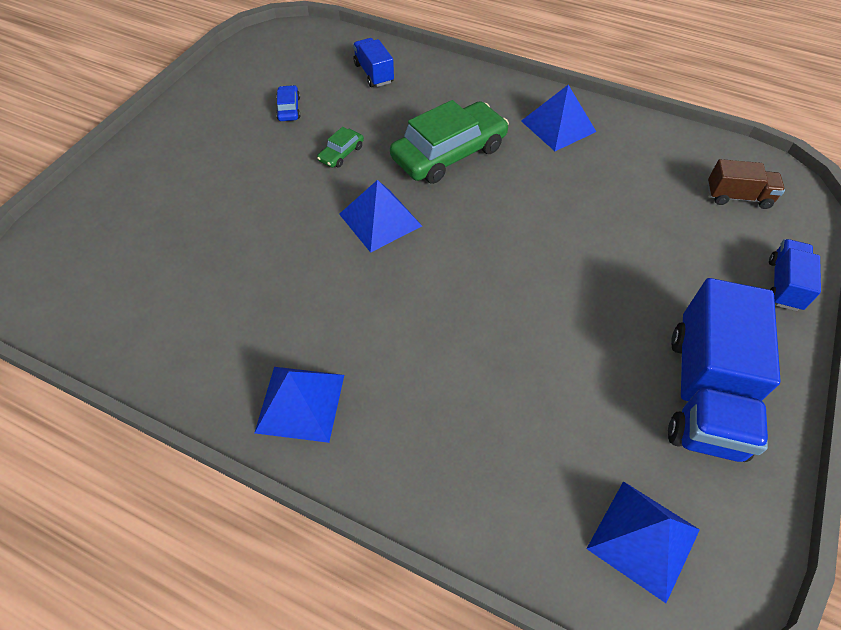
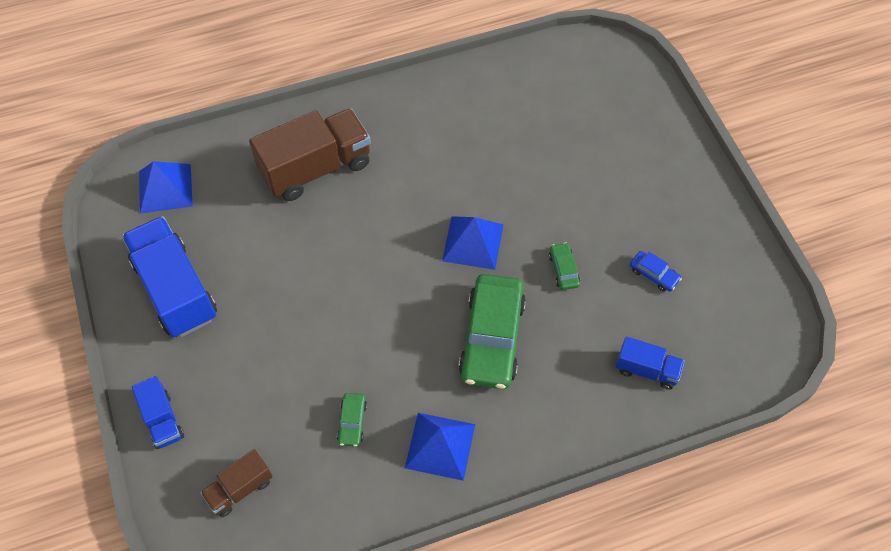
camera: 135 degrees right, 5 degrees up
(300, 403) = (387, 114): blue pyramid -> none
(441, 405) = (316, 168): none -> brown truck
(611, 177) = (352, 422): none -> green car

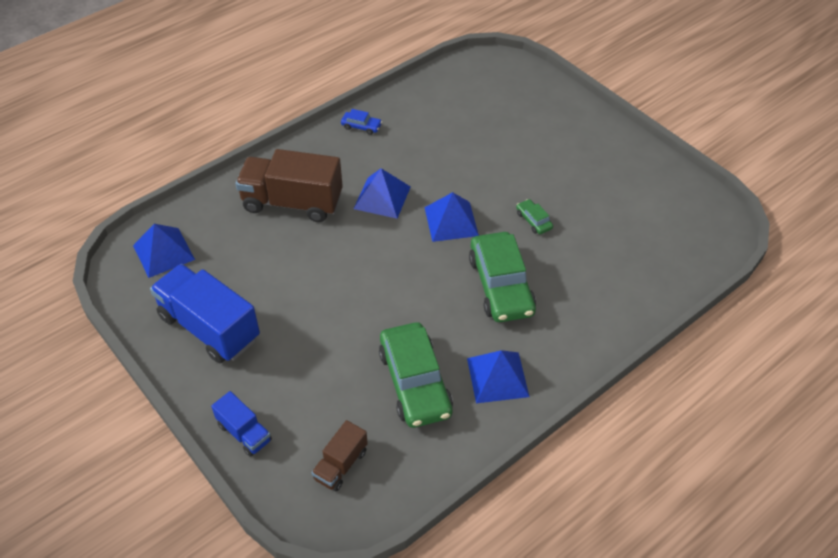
camera: 20 degrees left, 10 degrees down
(316, 168) = (292, 202): brown truck -> brown truck turned 120 degrees counterclockwise
(352, 422) = (415, 382): green car -> green car, size x2.29
(412, 190) = (382, 197): none -> blue pyramid
(646, 370) = (633, 272): blue truck -> none
(653, 274) = (605, 205): blue car -> blue car (361, 126)

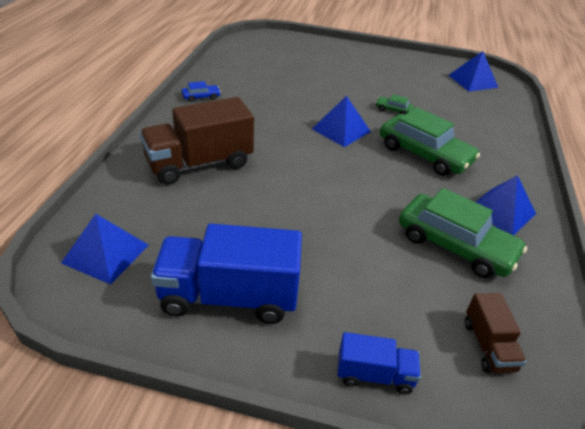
camera: 40 degrees left, 10 degrees down
(382, 197) = (272, 134): blue pyramid -> blue pyramid (472, 81)

